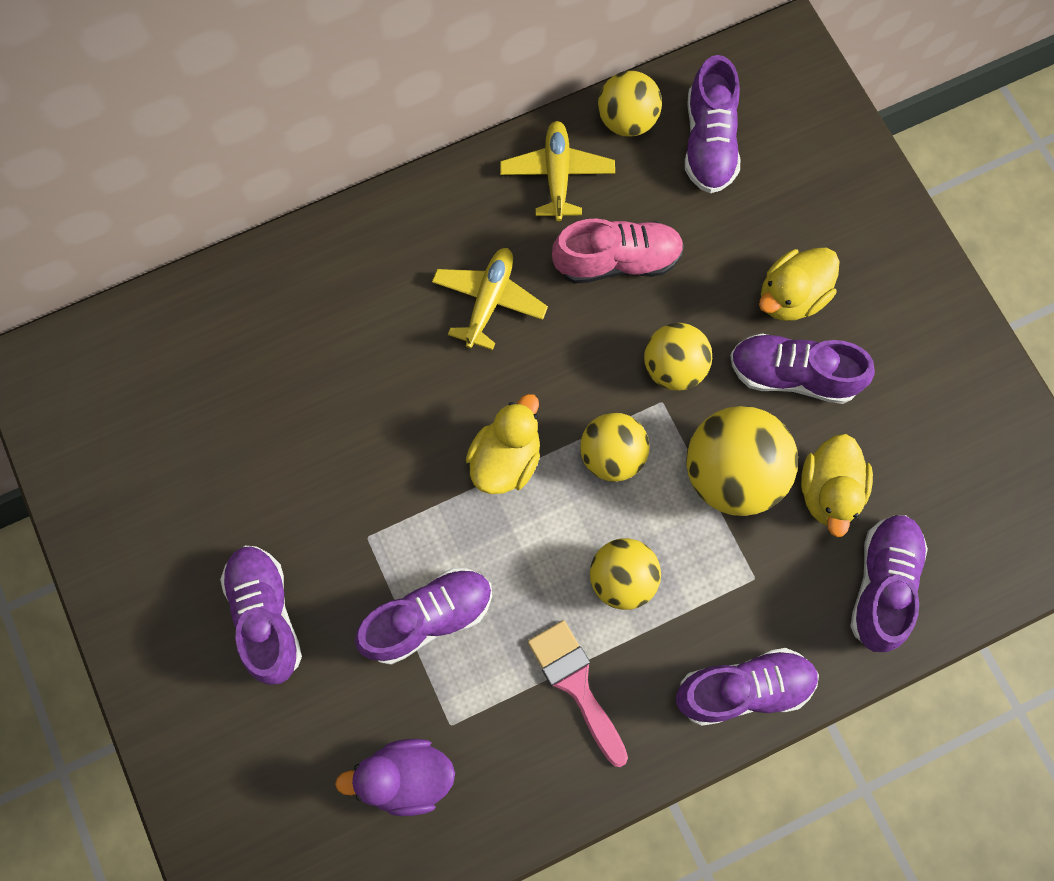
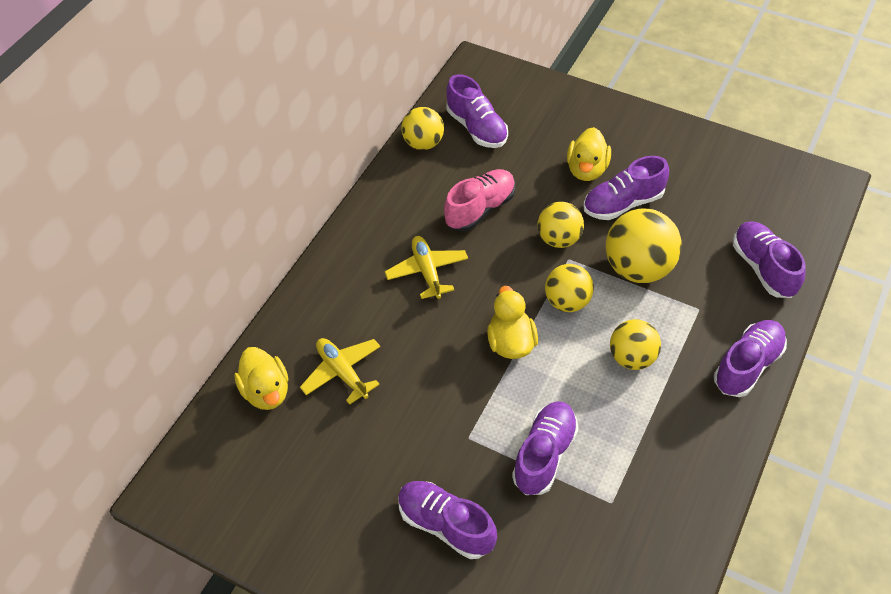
camera: 35 degrees left, 20 degrees down
(406, 777) = (613, 551): purple duck -> none
(557, 175) = (409, 190): yellow plane -> yellow plane (342, 372)
(576, 684) = (659, 428): pink brush -> none
(829, 491) = (694, 243): yellow duck -> yellow duck (266, 391)

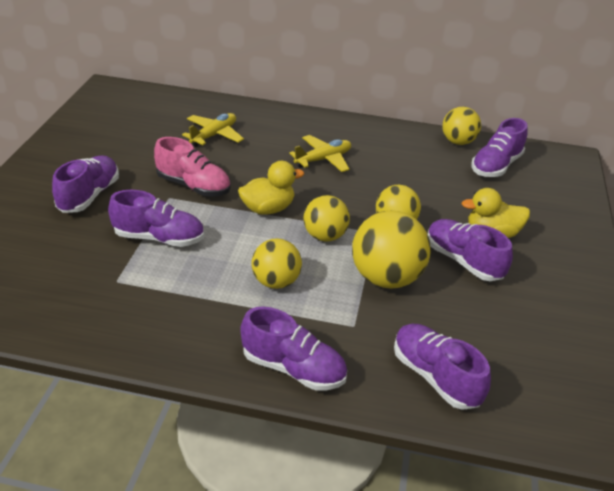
camera: 70 degrees right, 15 degrees down
(266, 391) = (190, 109): yellow duck -> none
(480, 209) = (404, 178): pink shoe -> pink shoe (193, 186)
(763, 268) = (435, 376): purple shoe -> purple shoe turned 90 degrees counterclockwise

